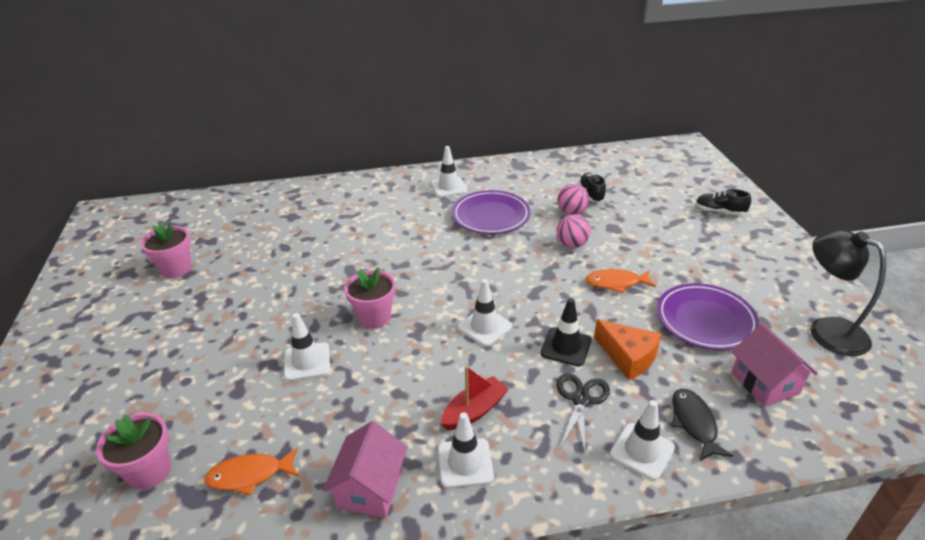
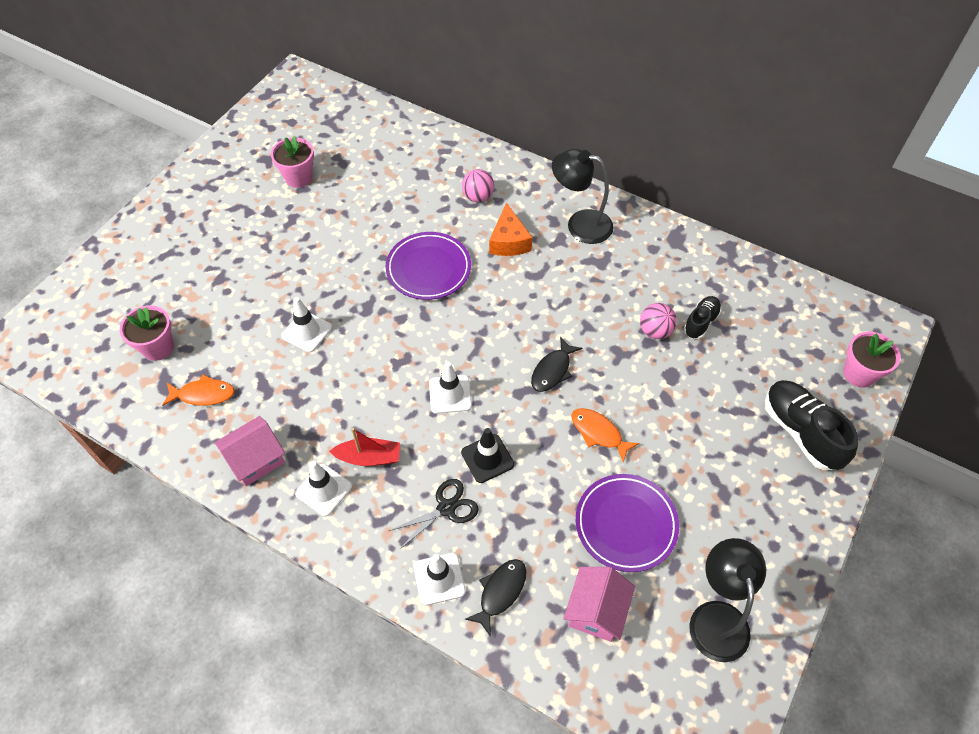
camera: 40 degrees right, 20 degrees up
(249, 475) = (203, 394): orange fish -> orange fish turned 150 degrees clockwise
(374, 317) = (384, 325): pink flower pot -> pink flower pot (859, 373)
(448, 187) = (580, 224): white traffic cone -> black lamp
(491, 216) = (579, 284): purple plate -> purple plate (428, 269)
(538, 269) = (552, 370): none -> black fish
(572, 244) = (611, 366): pink ball -> pink ball (478, 197)
(628, 357) = (522, 504): orange cheese -> orange cheese (509, 241)
(719, 212) = (801, 432): black shoe -> black shoe, size x1.74

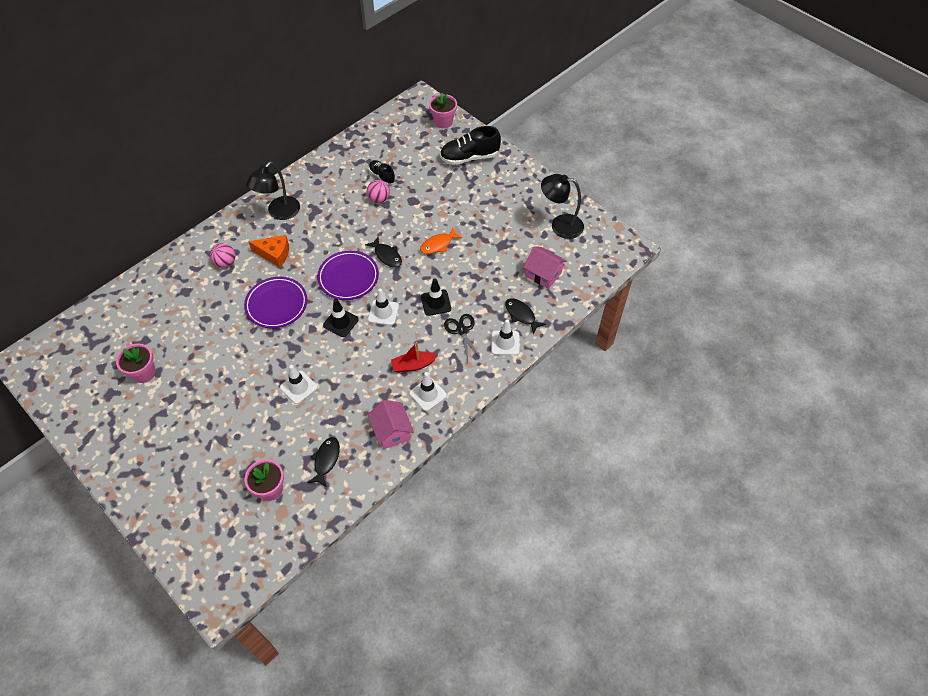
camera: 75 degrees left, 0 degrees up
(203, 394) = (326, 460): orange fish -> black fish
(369, 457) = (413, 365): red boat -> red boat turned 120 degrees counterclockwise
(419, 348) = (341, 322): none -> black traffic cone
(626, 524) = (498, 248): purple plate -> purple plate (348, 277)

